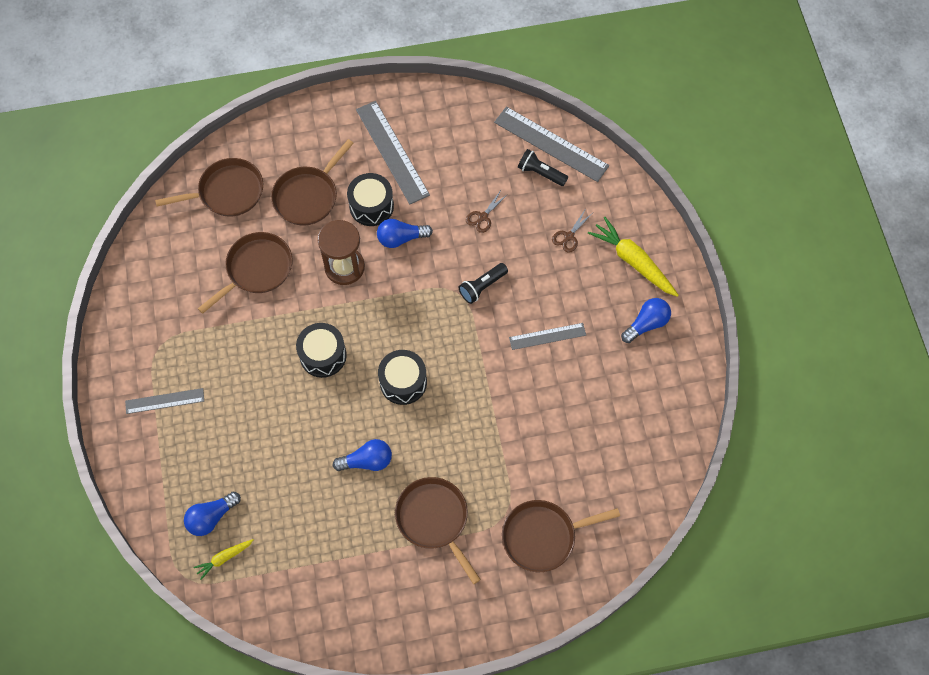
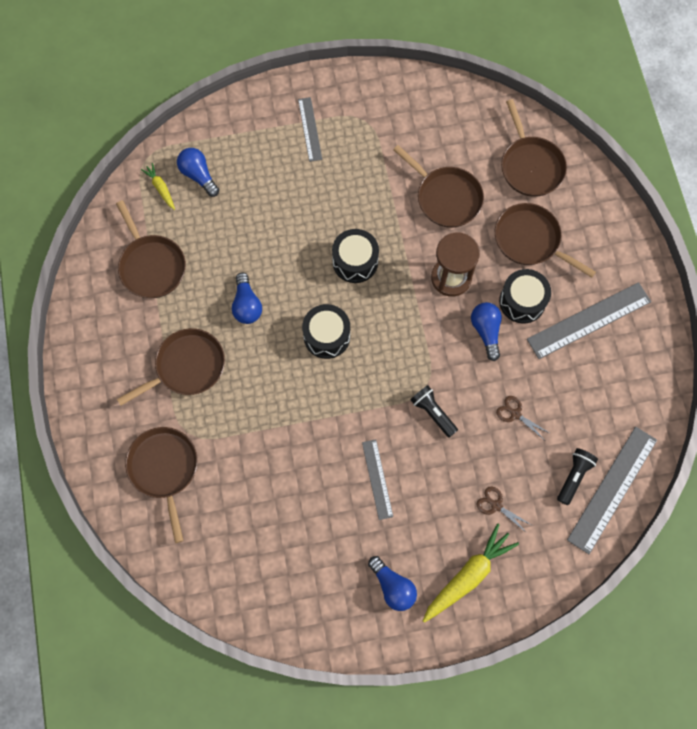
camera: 90 degrees right, 5 degrees up
(318, 563) = (151, 266): none -> brown pan

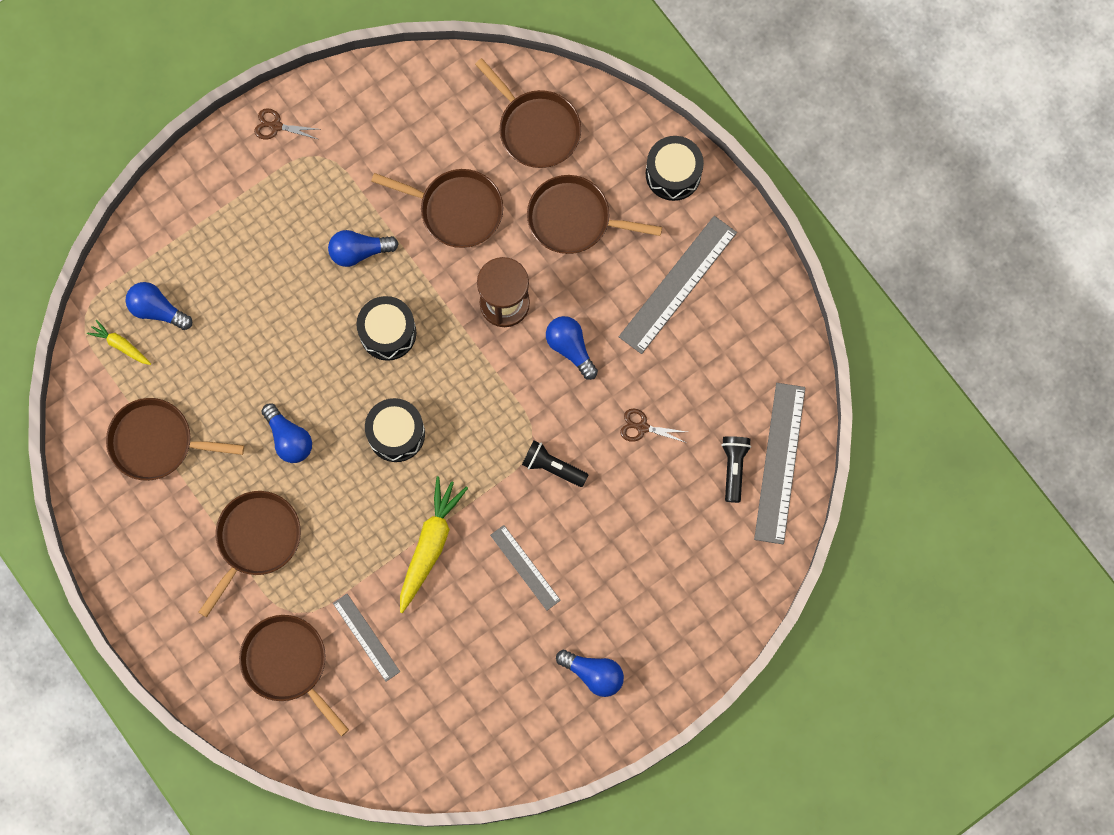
camera: 25 degrees left, 5 degrees up
(151, 266) = (157, 442): brown pan -> brown pan turned 150 degrees clockwise
(310, 129) = (260, 195): grey ruler -> grey ruler (366, 637)
(361, 196) = (359, 251): none -> blue light bulb
(468, 575) = (667, 625): yellow carrot -> yellow carrot (430, 544)
(496, 505) = (664, 537): brown scissors -> brown scissors (275, 126)
(522, 301) = (595, 295): black drum -> black drum (673, 174)

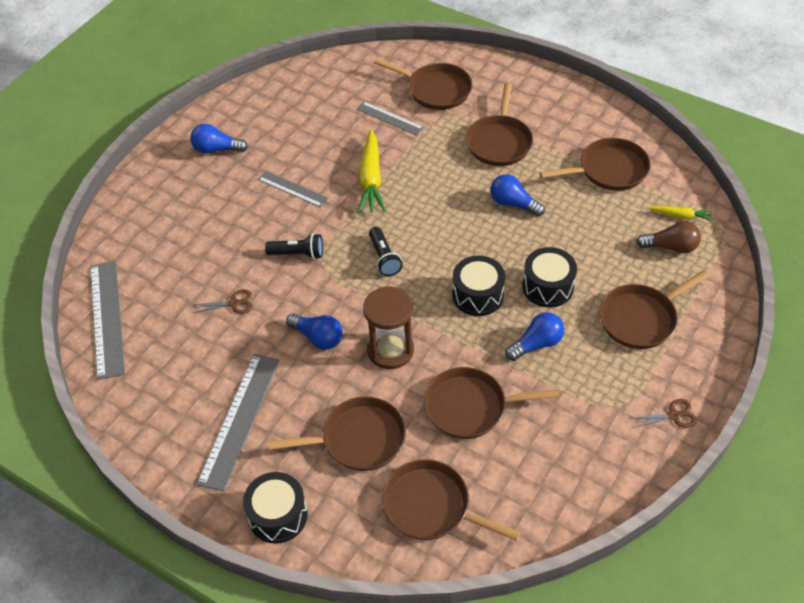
camera: 160 degrees right, 25 degrees down
(157, 310) = (670, 247): blue light bulb -> brown light bulb
(242, 238) = (641, 318): none -> brown pan
(396, 434) = (433, 233): black drum -> black drum (548, 287)
(733, 468) = (146, 302): black flashlight -> black flashlight (384, 258)

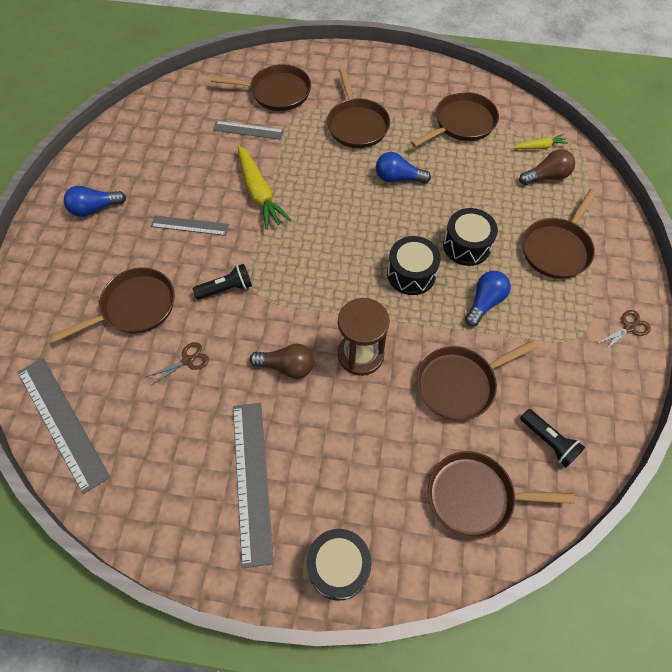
camera: 25 degrees left, 10 degrees up
(318, 337) = (287, 366): blue light bulb -> brown light bulb
(358, 439) = (375, 455): brown pan -> brown pan (135, 307)
(384, 258) = (309, 266): black flashlight -> black flashlight (548, 441)

